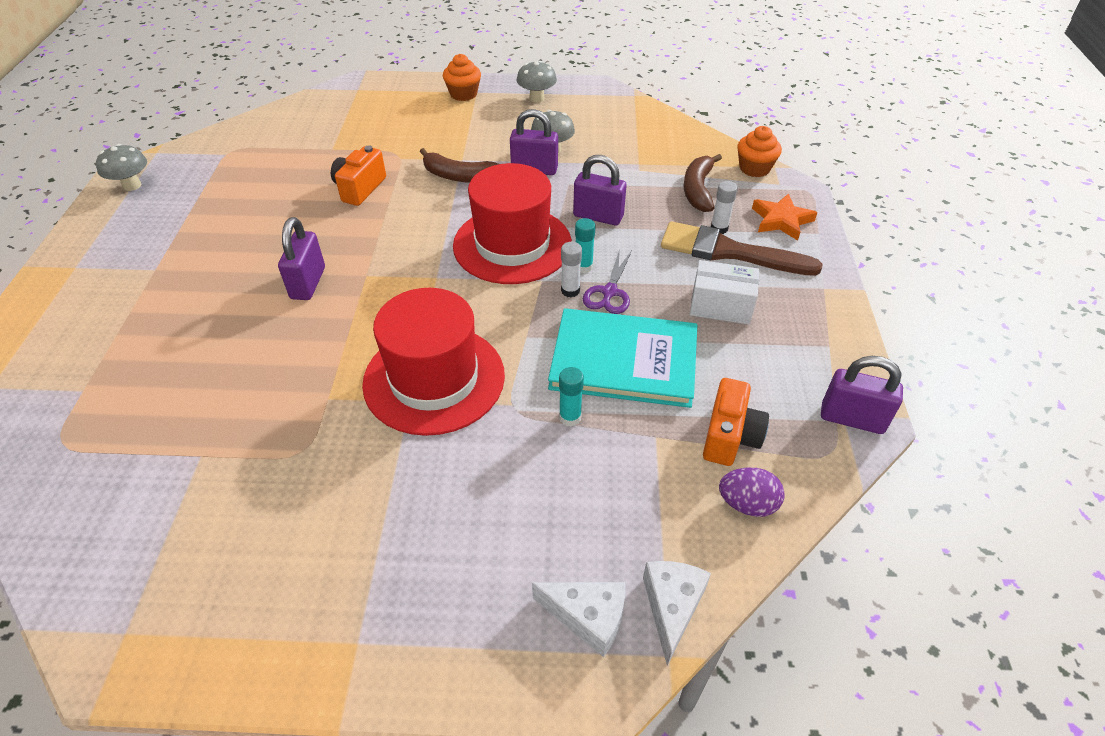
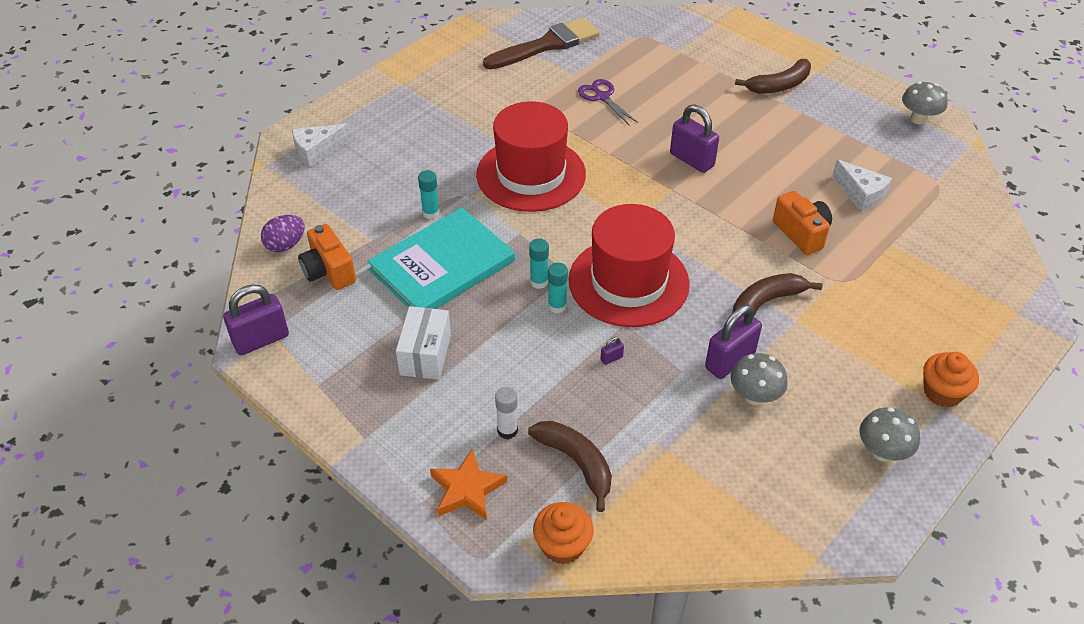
camera: 130 degrees right, 0 degrees up
(121, 282) = (779, 85): none -> brown banana
(570, 291) = (539, 282): white glue stick -> turquoise glue stick
(598, 216) = (611, 358): purple padlock -> purple padlock, size x0.41
(609, 292) = (513, 302): purple scissors -> purple scissors (602, 97)
(672, 607) = (282, 180): white cheese -> white cheese (860, 194)
(720, 306) = (425, 355): white box -> white box turned 45 degrees counterclockwise
(729, 252) = (473, 412): brown brush -> brown brush (547, 45)

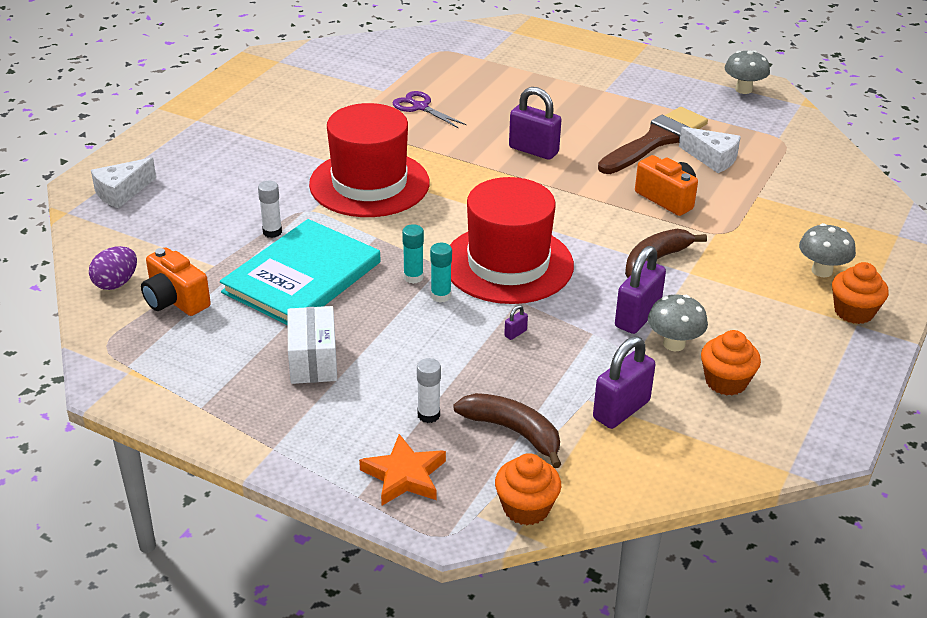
camera: 15 degrees left, 10 degrees down
(261, 340) = (119, 375): purple padlock -> purple padlock (621, 410)
(431, 213) = (272, 232): turquoise glue stick -> white glue stick
(547, 45) = (344, 68): brown brush -> brown brush (655, 140)
(779, 85) = (597, 77): brown banana -> none
(790, 447) = (726, 381): none -> orange cupcake
(882, 452) = (816, 371): grey mushroom -> grey mushroom (822, 271)

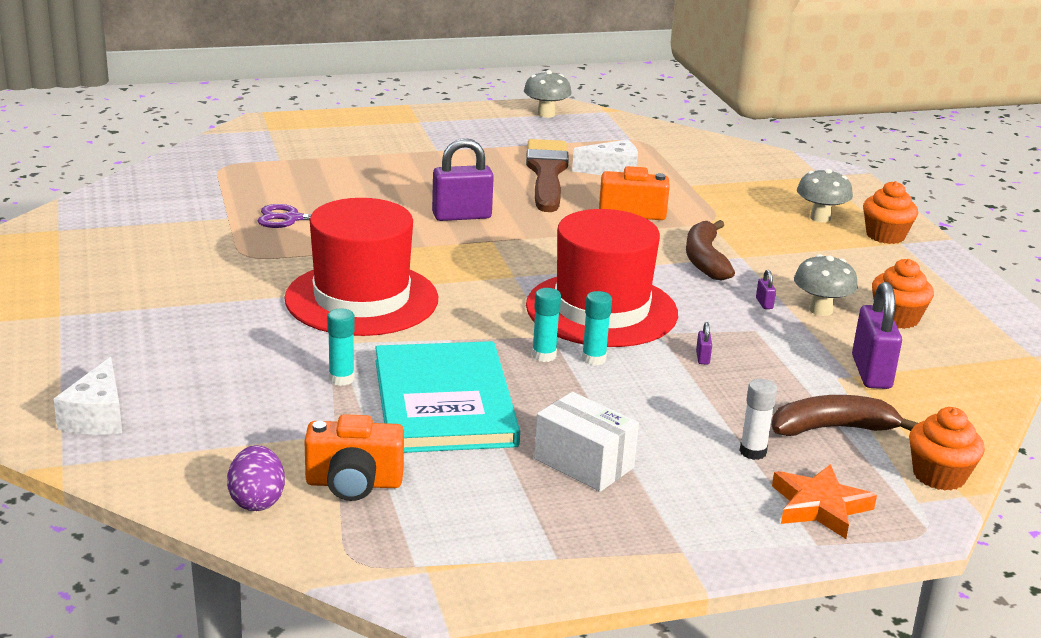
camera: 45 degrees left, 10 degrees down
(272, 232) = (341, 379): white glue stick -> turquoise glue stick
(637, 317) = (764, 303): purple padlock -> purple padlock, size x0.41

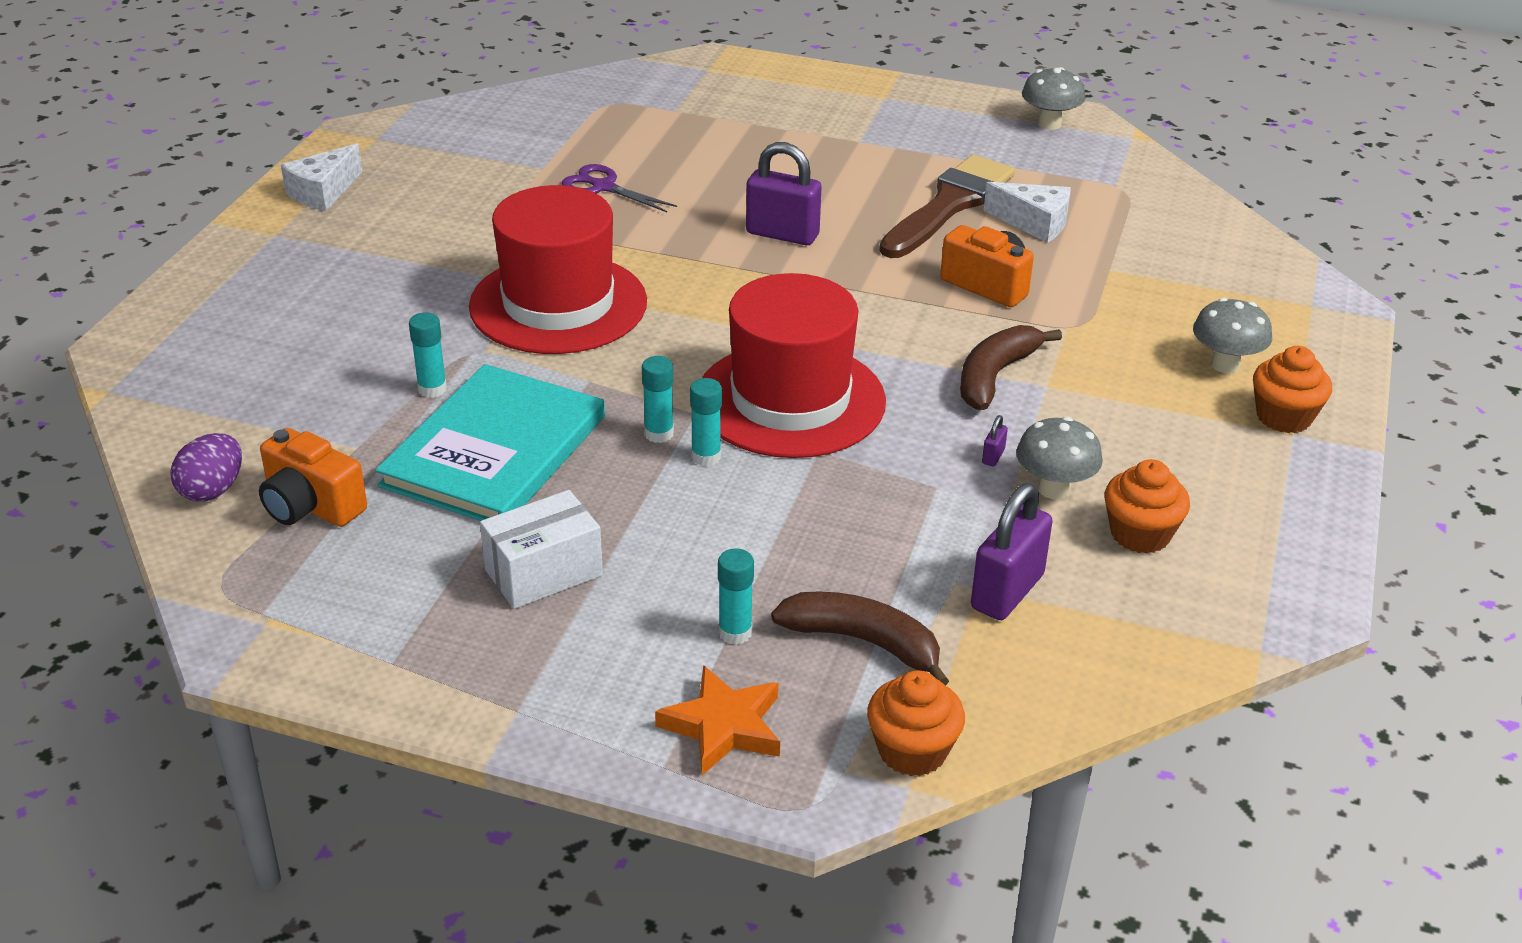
camera: 35 degrees right, 10 degrees up
(97, 416) = (186, 353): white cheese -> white cheese (323, 192)
(583, 463) = (543, 573): white box -> white box turned 75 degrees clockwise
(702, 358) = (828, 499): purple padlock -> none
(753, 452) = (735, 632): white glue stick -> turquoise glue stick

